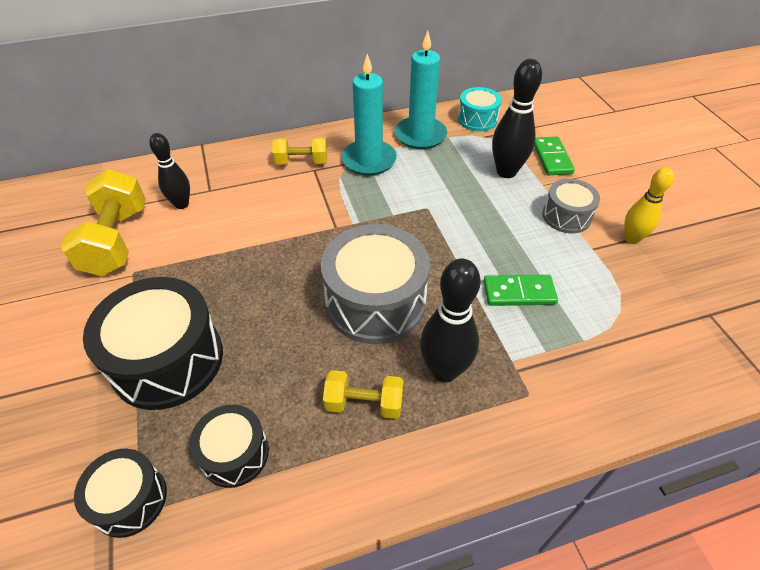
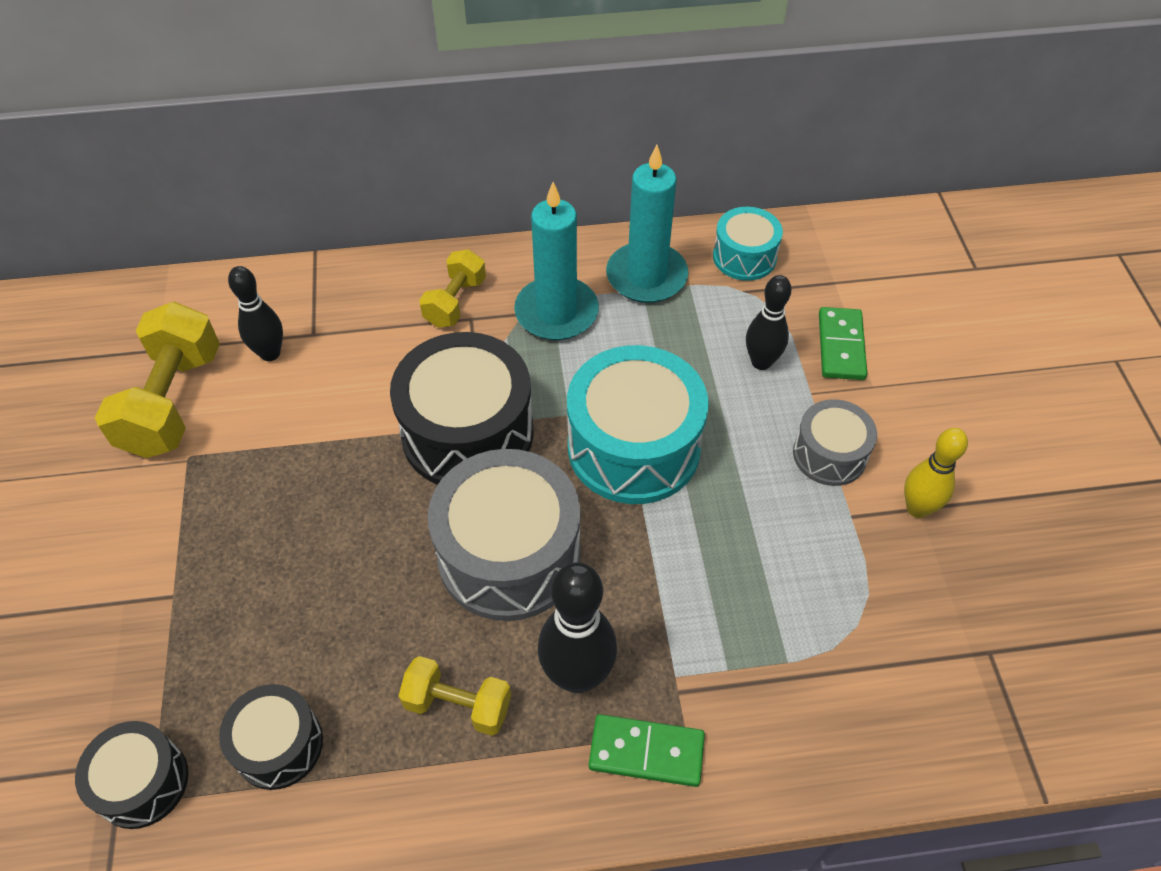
camera: 10 degrees right, 5 degrees up
(167, 360) = (215, 598): black drum -> black drum (467, 433)
(301, 162) = (455, 302): yellow dumbbell -> yellow dumbbell turned 75 degrees counterclockwise
(440, 227) = (633, 447): none -> turquoise drum
(506, 172) = (761, 362): black bowling pin -> black bowling pin, size x0.66
(519, 292) = (717, 572): green domino -> green domino (646, 752)

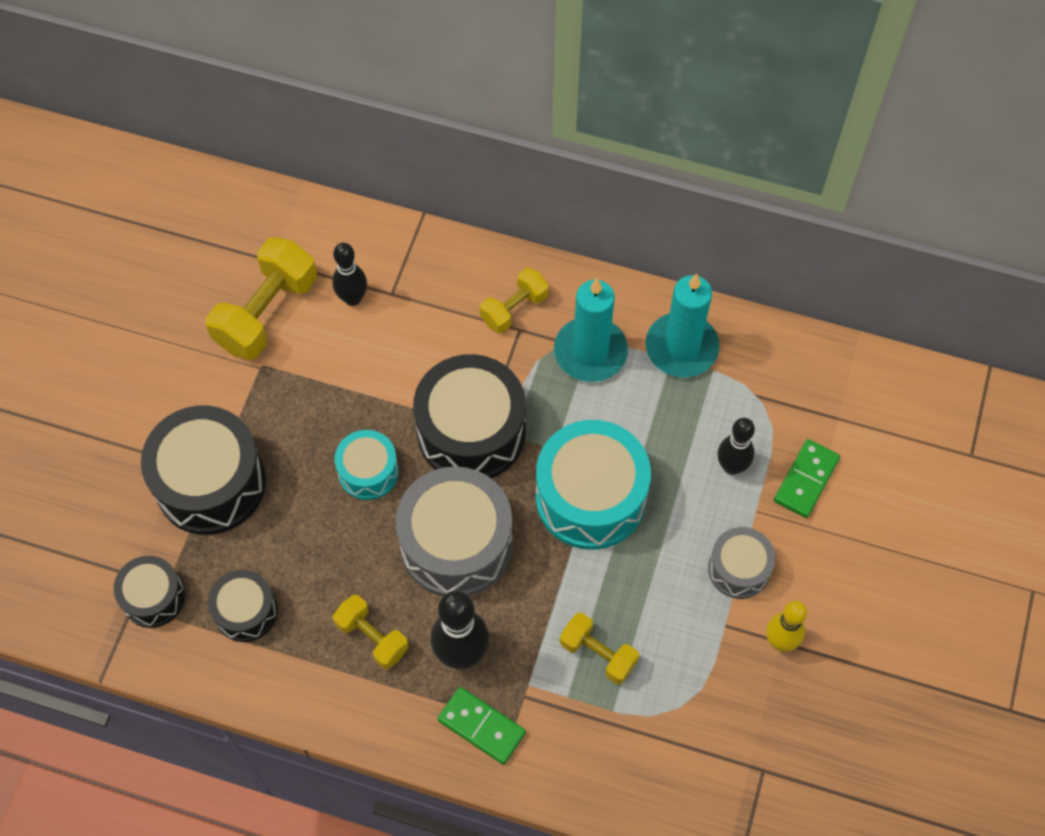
camera: 25 degrees right, 10 degrees up
(171, 609) = (210, 483): none -> black drum
(734, 605) = (598, 653): none -> yellow dumbbell
(744, 257) = (775, 362): turquoise drum -> turquoise drum (368, 471)

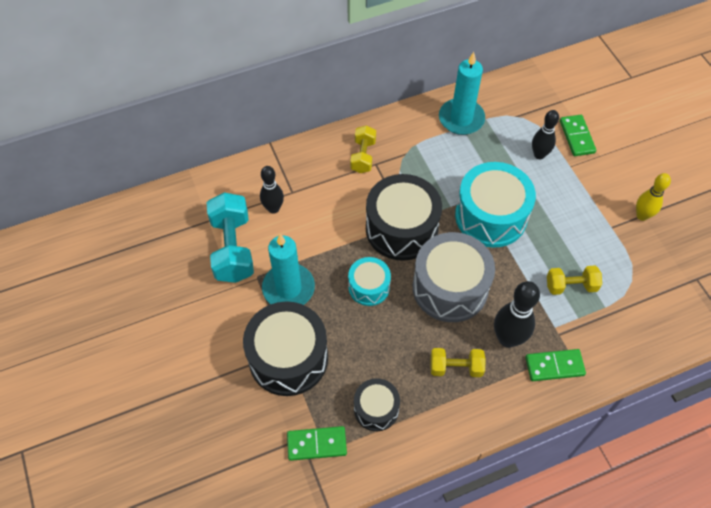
camera: 40 degrees left, 5 degrees down
(153, 597) = (316, 444): black drum -> green domino
(266, 313) = (232, 248): yellow dumbbell -> turquoise dumbbell
(590, 352) = (421, 150): turquoise candle -> turquoise candle (288, 288)
(739, 569) = (590, 197): grey drum -> none

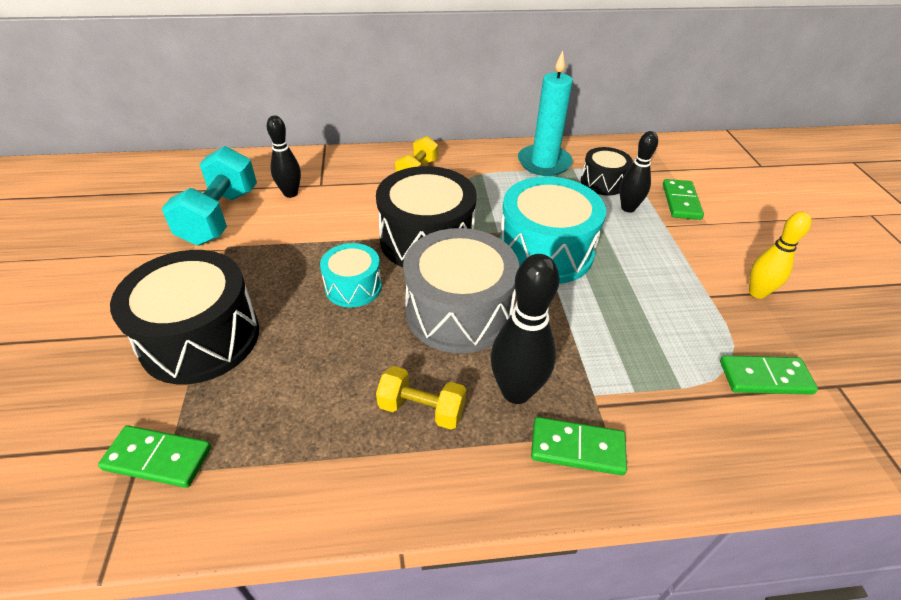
camera: 15 degrees right, 15 degrees down
(288, 288) = (255, 266): turquoise candle -> none
(376, 409) = (274, 434): black drum -> black drum (603, 182)
(571, 286) = (633, 348): yellow dumbbell -> none
(653, 285) = (765, 378): none -> green domino

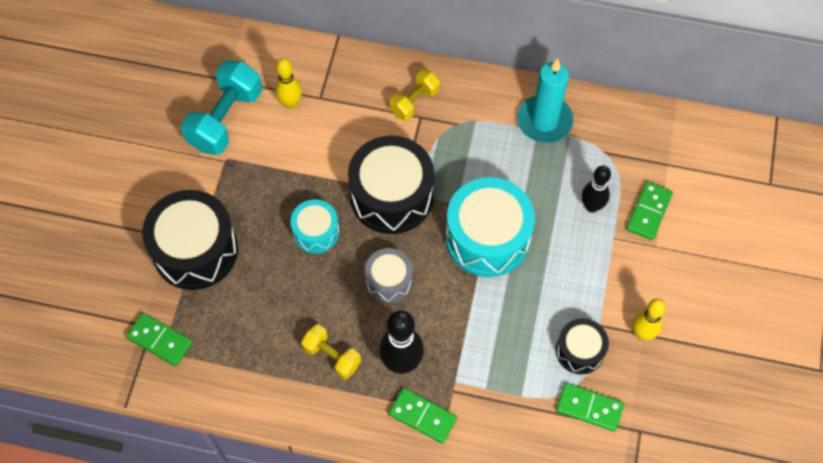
camera: 20 degrees right, 20 degrees up
(290, 193) = (290, 103): black bowling pin -> yellow bowling pin
(459, 311) = (389, 281): grey drum -> grey drum, size x0.55
(603, 182) = (588, 165): black drum -> black drum (580, 351)

